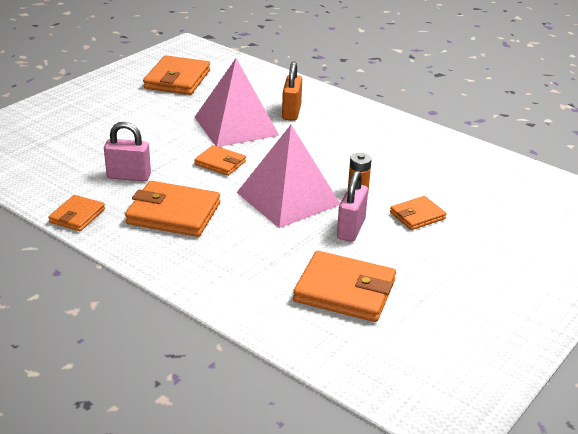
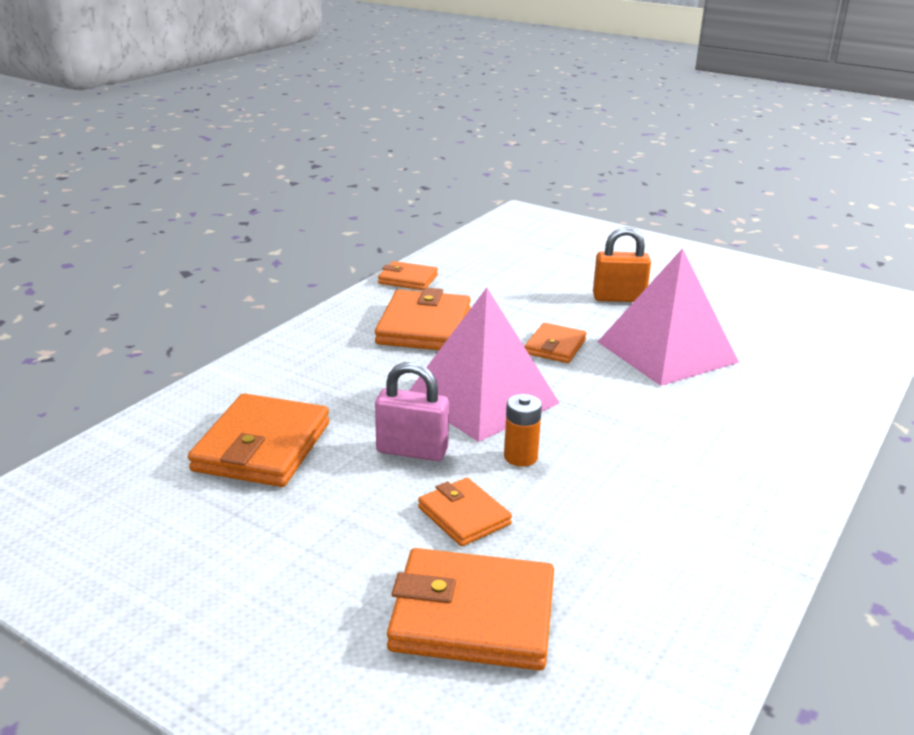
camera: 85 degrees right, 5 degrees down
(129, 176) = (498, 296): pink padlock -> none
(177, 79) = (774, 303): orange wallet -> orange wallet (472, 616)
(291, 112) = (743, 393): orange padlock -> orange padlock (618, 298)

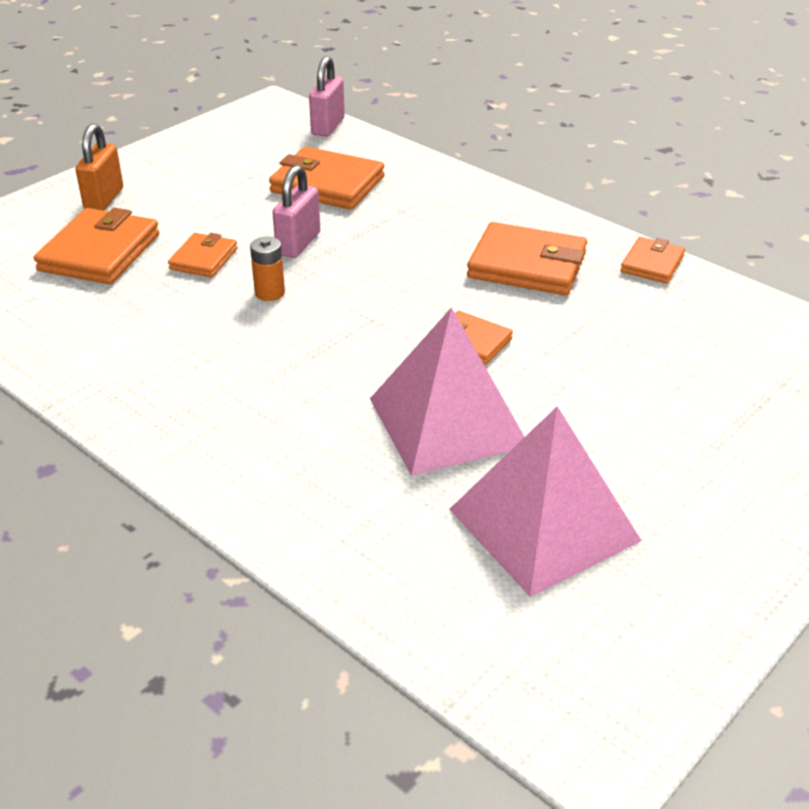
camera: 100 degrees right, 10 degrees up
(81, 465) = (328, 126): none -> pink padlock
(464, 516) = (203, 259): orange wallet -> orange wallet turned 45 degrees counterclockwise
(482, 398) = (372, 284): pink pyramid -> pink pyramid (544, 524)
(618, 298) = (604, 414): orange padlock -> orange padlock (104, 199)

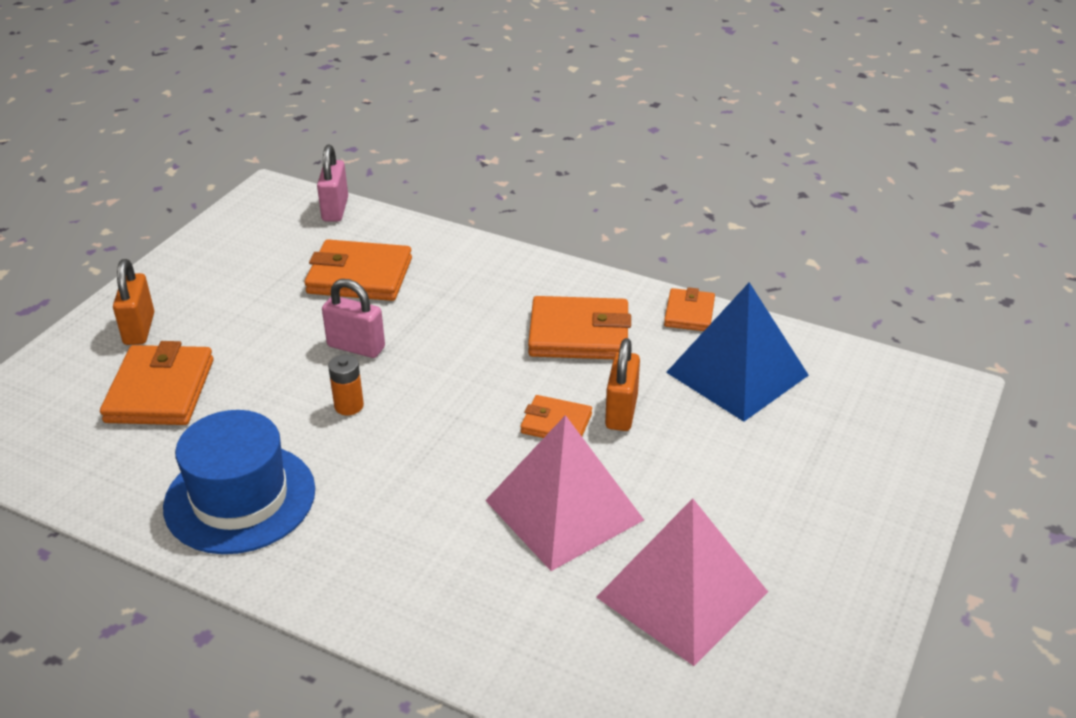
camera: 15 degrees left, 0 degrees up
(132, 355) = (240, 498): none -> blue hat
(203, 259) = (269, 380): orange wallet -> none
(298, 244) = (356, 347): pink padlock -> pink padlock turned 75 degrees counterclockwise
(544, 342) = (621, 412): none -> orange padlock
(684, 327) = (737, 373): none -> blue pyramid

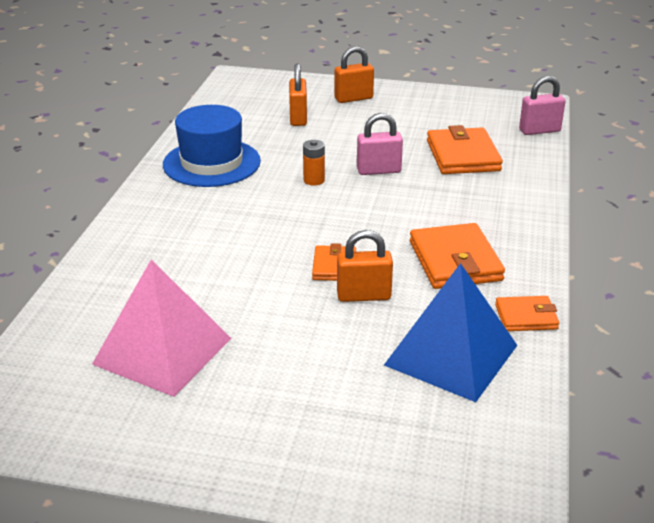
camera: 75 degrees right, 5 degrees down
(160, 391) = (298, 118): orange wallet -> orange padlock
(356, 347) = (378, 170): pink padlock -> pink padlock turned 75 degrees clockwise
(564, 510) = (238, 284): pink pyramid -> none

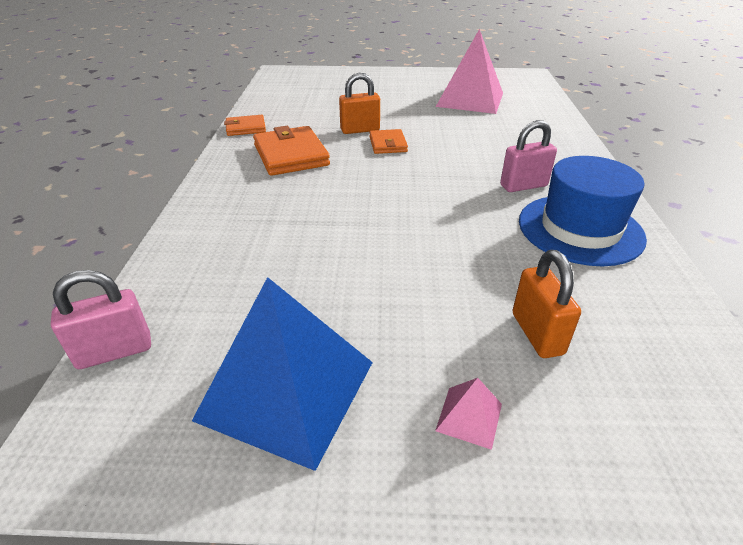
camera: 170 degrees right, 5 degrees up
(314, 180) = (445, 218): orange battery -> none
(353, 98) = (469, 417): orange padlock -> pink pyramid
(378, 170) = (374, 239): pink padlock -> pink padlock (523, 186)
(451, 354) = (300, 109): blue pyramid -> blue pyramid (287, 390)
(462, 156) = (263, 276): orange wallet -> none

